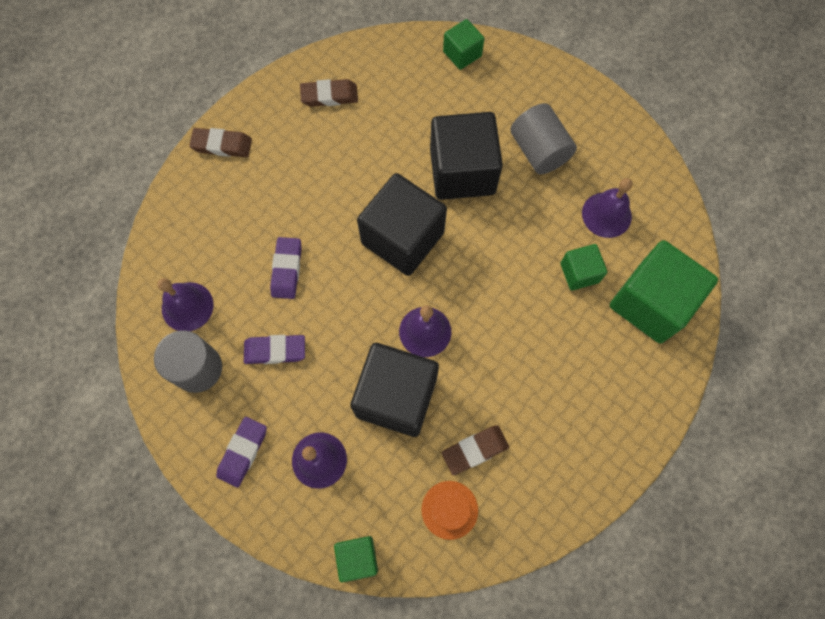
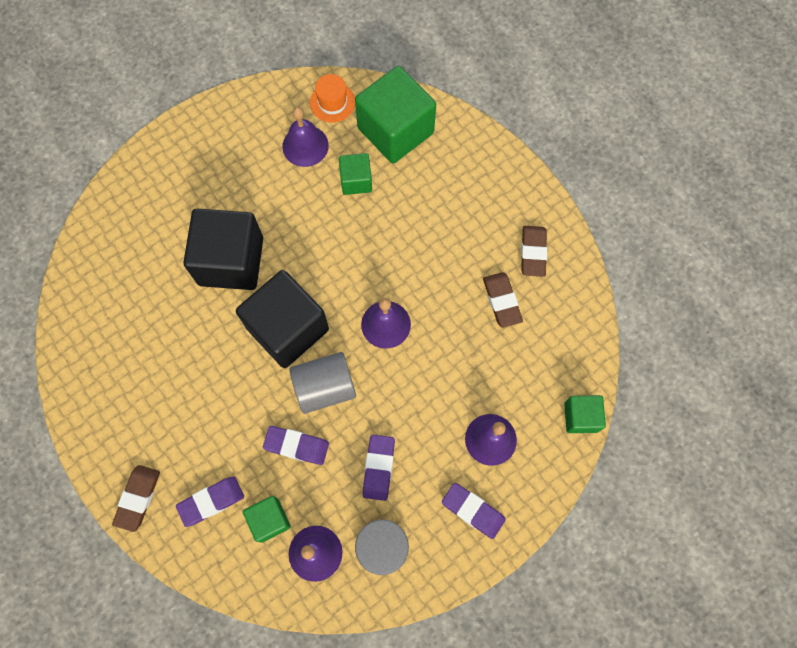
camera: 80 degrees left, 0 degrees up
(225, 206) = (211, 501): none -> purple eraser
(329, 96) = (110, 376): brown eraser -> brown eraser (533, 252)
(396, 396) = (443, 360): black cube -> none
(449, 509) = (550, 332): orange hat -> orange hat (332, 102)
(462, 54) = (99, 237): green cube -> green cube (269, 520)
(539, 150) = (226, 188): grey cylinder -> grey cylinder (325, 387)

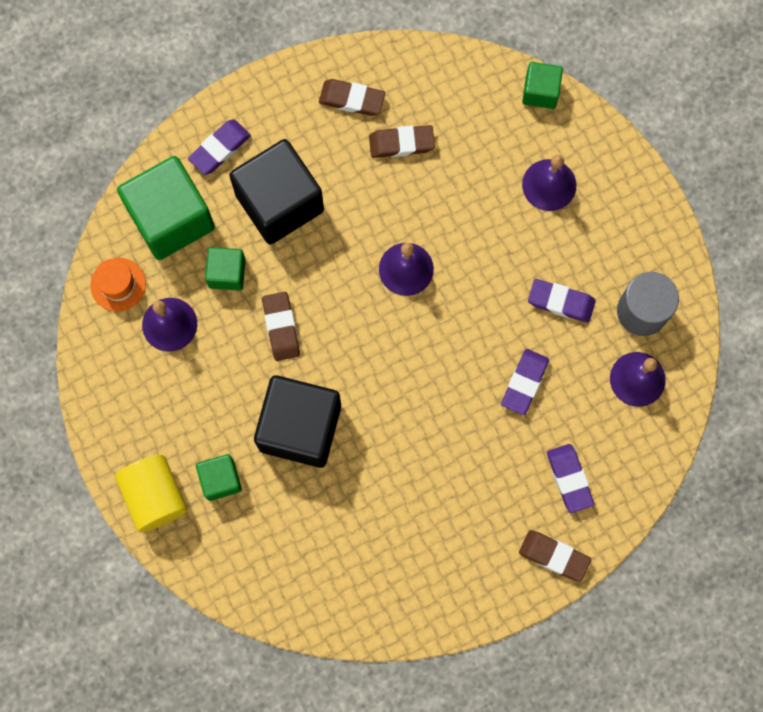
camera: 80 degrees left, 5 degrees up
(160, 161) = (154, 496): none -> yellow cylinder
(269, 520) = (597, 421): green cube -> green cube (220, 480)
(288, 329) = (392, 374): black cube -> black cube (279, 202)
(316, 231) = (281, 327): none -> brown eraser
(325, 387) = (466, 344): grey cylinder -> none
(473, 511) = (618, 216): purple eraser -> purple eraser (220, 149)

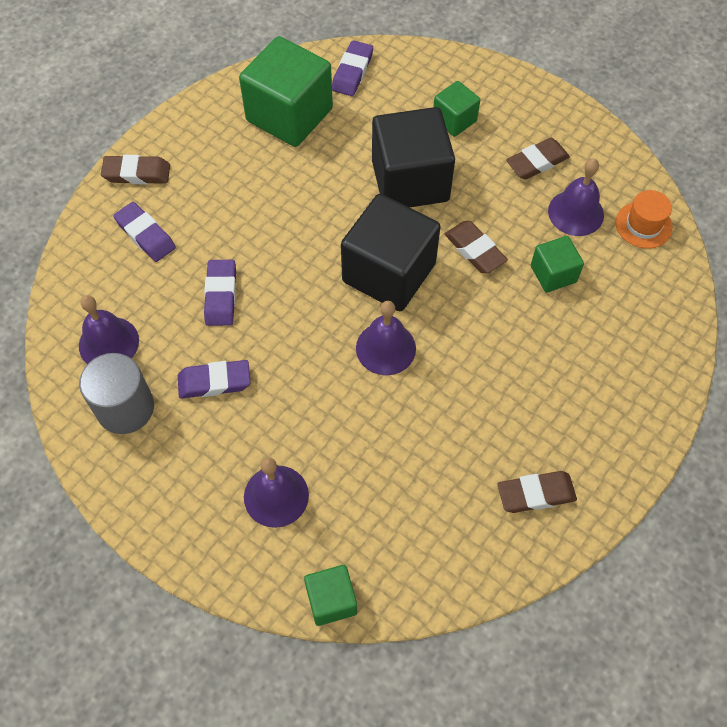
camera: 155 degrees right, 15 degrees down
(154, 496) = (500, 90): yellow cylinder -> none
(171, 218) = (637, 298): green cube -> green cube (289, 115)
(220, 149) = (636, 382): purple eraser -> purple eraser (352, 72)
(279, 202) = (545, 356): black cube -> black cube (389, 272)
(401, 143) = (457, 470): brown eraser -> brown eraser (537, 162)

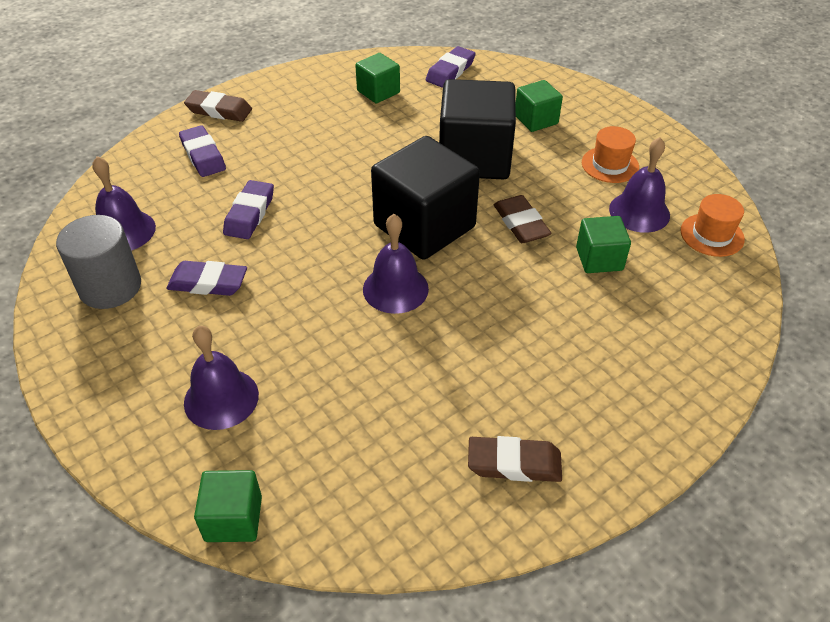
camera: 15 degrees right, 15 degrees down
(289, 115) = (378, 92): green cube -> green cube, size x0.51
(537, 162) = (610, 165): brown eraser -> orange hat

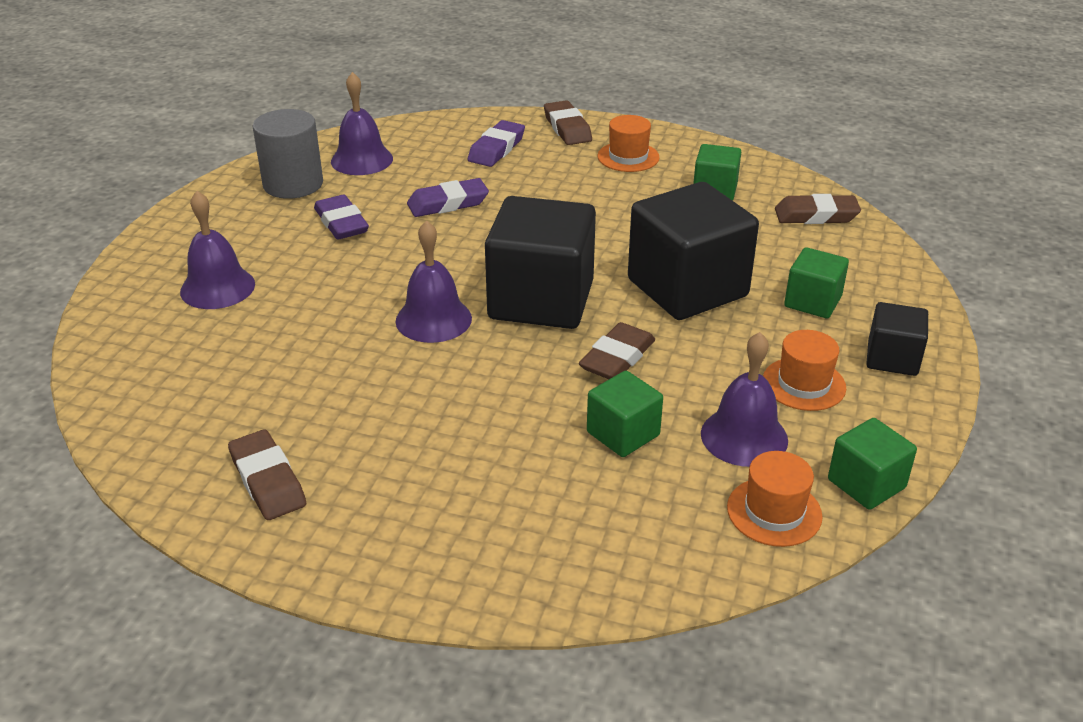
camera: 55 degrees right, 10 degrees down
(233, 519) = (98, 349): green cube -> green cube (866, 484)
(293, 104) = (628, 157): none -> orange hat
(450, 71) = (816, 215): purple eraser -> brown eraser
(613, 122) = (892, 358): none -> black cube

